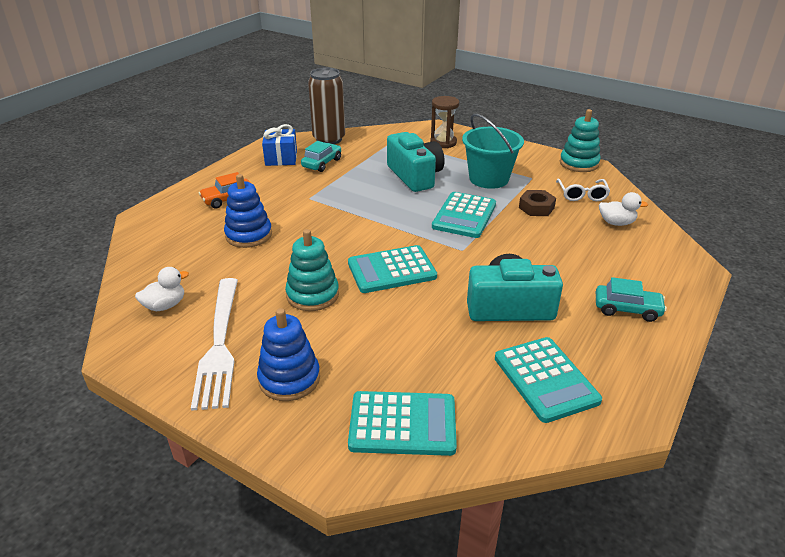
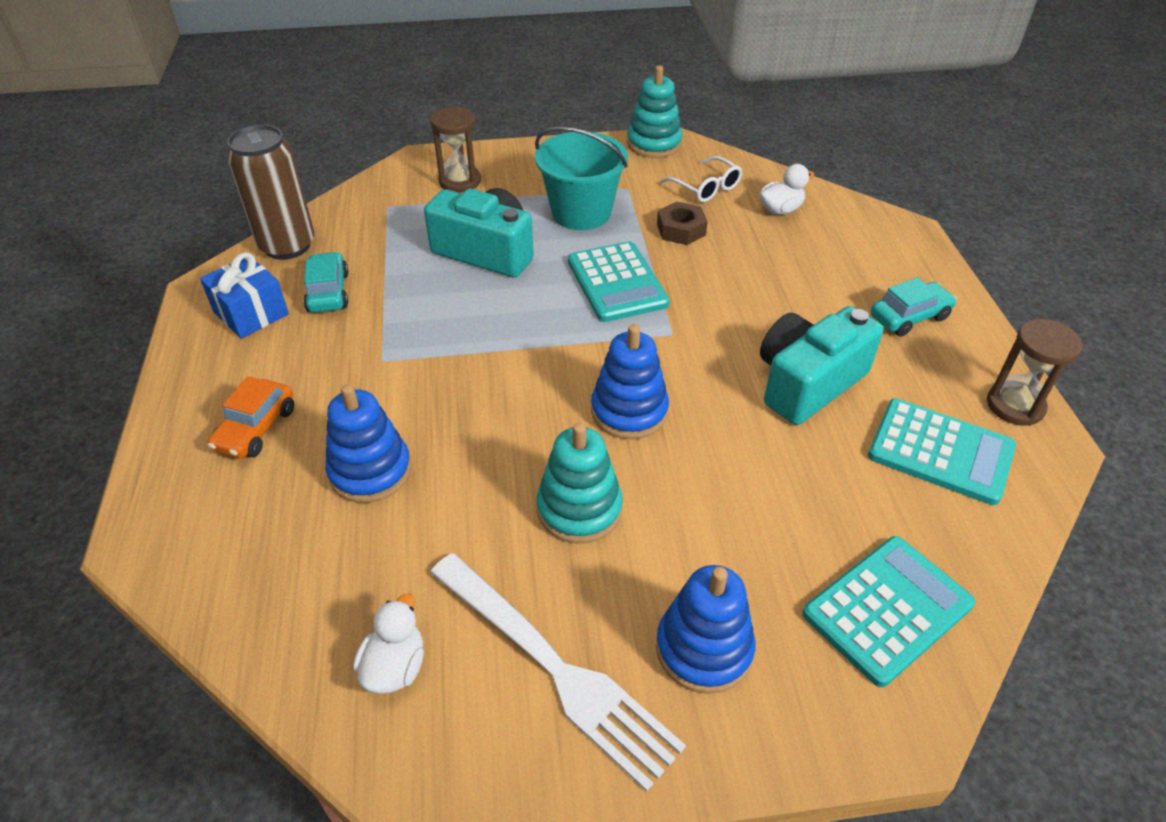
camera: 40 degrees left, 10 degrees up
(391, 270) = (629, 411): turquoise calculator -> blue stacking toy
(636, 387) = (1015, 405): none -> brown hourglass

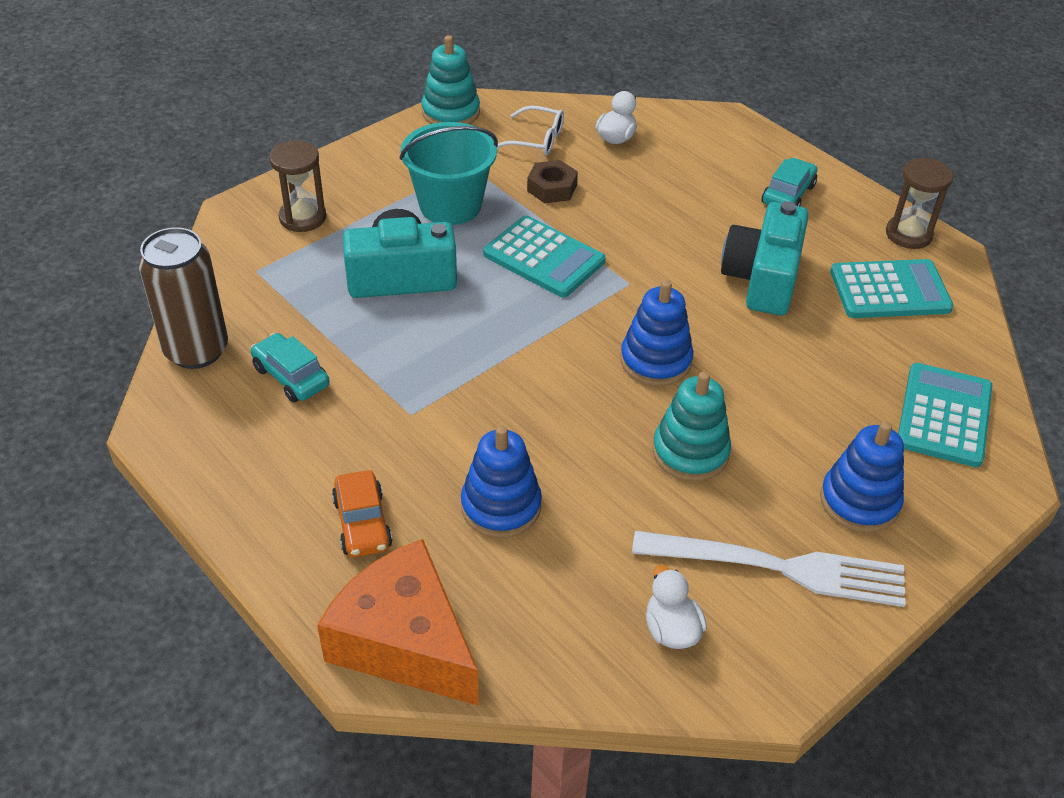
camera: 35 degrees left, 0 degrees up
(182, 542) = (404, 642): none -> orange cheese
(251, 313) = (236, 429): blue gift -> none

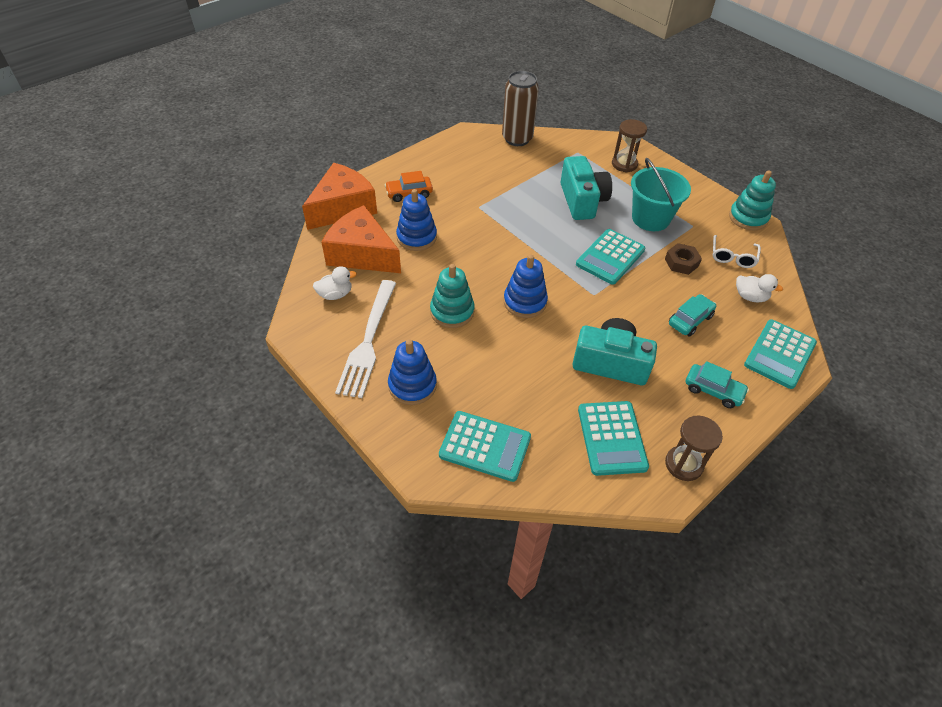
camera: 90 degrees right, 5 degrees up
(291, 376) = (502, 167): turquoise car -> turquoise car (690, 320)
(553, 594) = (362, 254): none -> orange cheese
(715, 132) = (780, 354): none -> turquoise calculator

